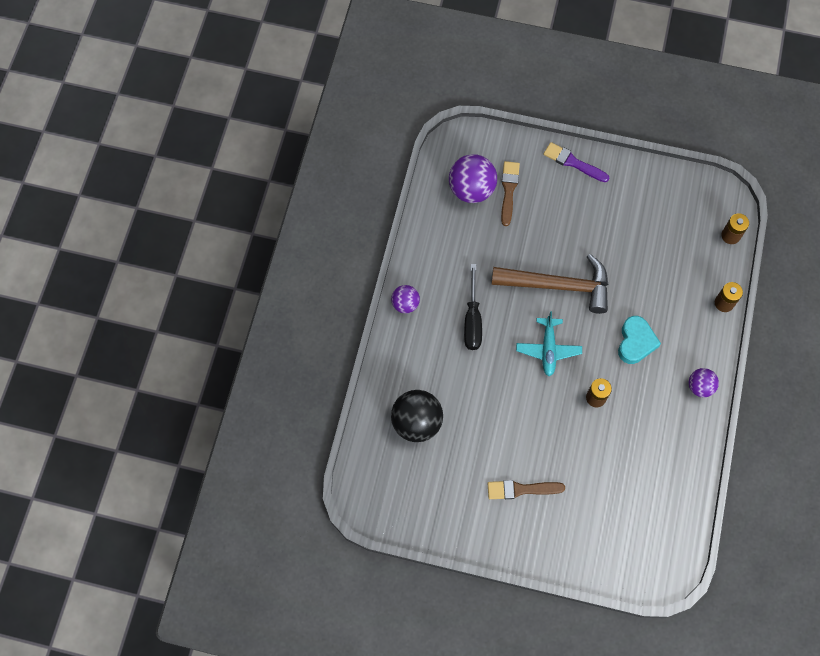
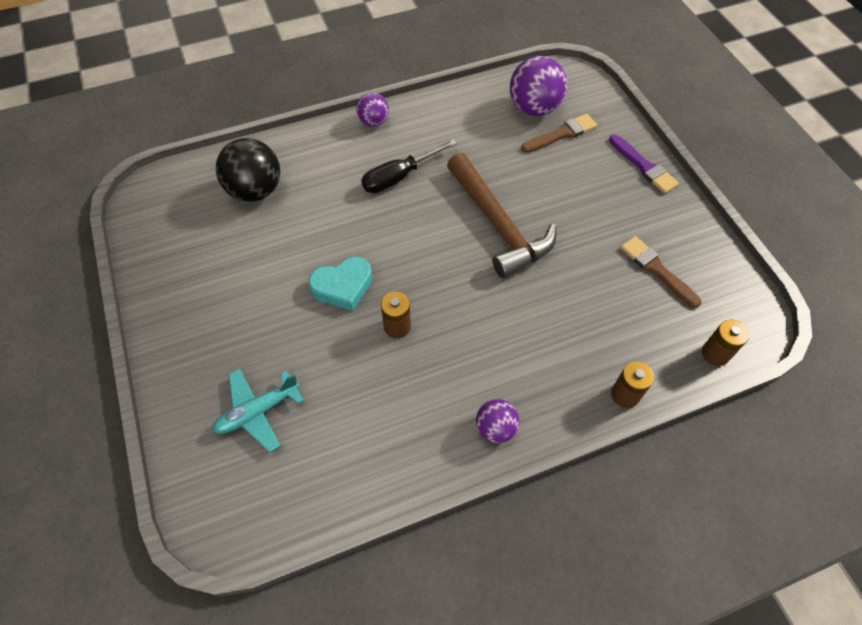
camera: 55 degrees right, 10 degrees down
(521, 489) = (237, 314): brown brush -> brown brush (657, 270)
(548, 349) = (419, 253): turquoise plane -> turquoise plane (258, 411)
(573, 162) = (643, 166): purple brush -> purple brush turned 150 degrees clockwise
(635, 342) = (495, 329): turquoise heart -> turquoise heart (343, 286)

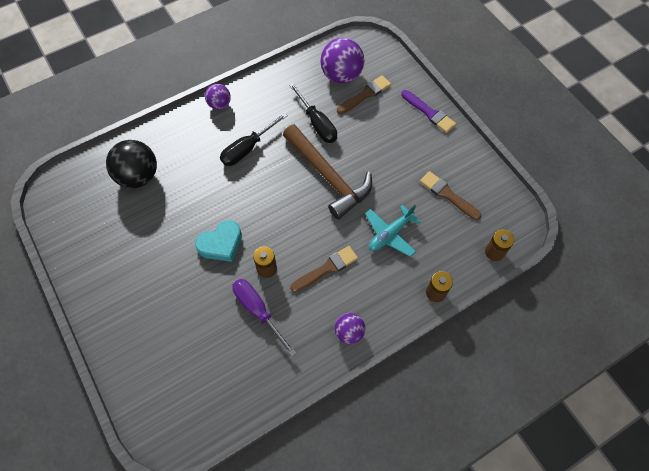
camera: 10 degrees left, 5 degrees up
(258, 411) = (177, 349): turquoise plane -> turquoise plane (390, 234)
(375, 379) = (258, 311): none -> purple screwdriver
(477, 339) = (326, 268): none -> brown brush
(493, 159) = (317, 123): none -> black screwdriver

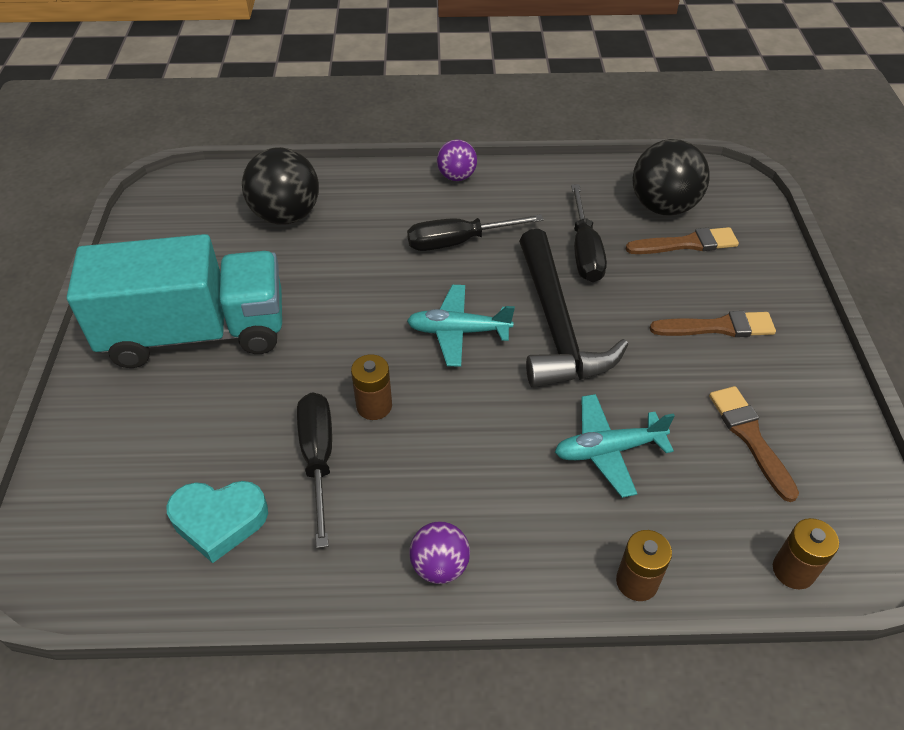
camera: 30 degrees right, 15 degrees down
(142, 275) = (196, 333): none -> turquoise truck
(221, 244) = (332, 343): turquoise heart -> turquoise heart (219, 521)
(258, 311) = (318, 459): purple screwdriver -> black screwdriver
(282, 204) = (458, 331): none -> turquoise plane
(326, 268) = (467, 450): brown brush -> brown brush (718, 327)
(328, 177) = (556, 326): brown hammer -> black hammer
(341, 75) = (663, 207): purple ball -> black ball
(429, 113) = (784, 307): purple brush -> none

